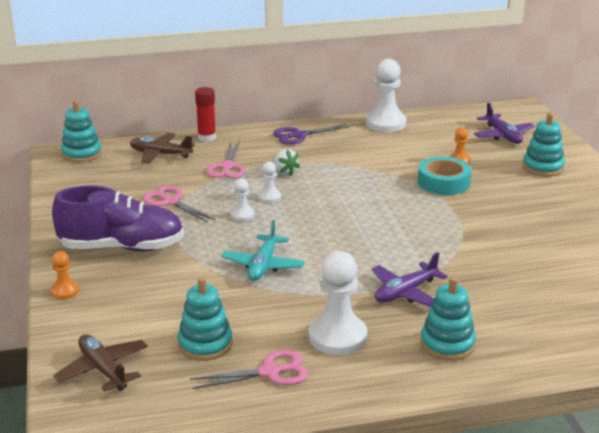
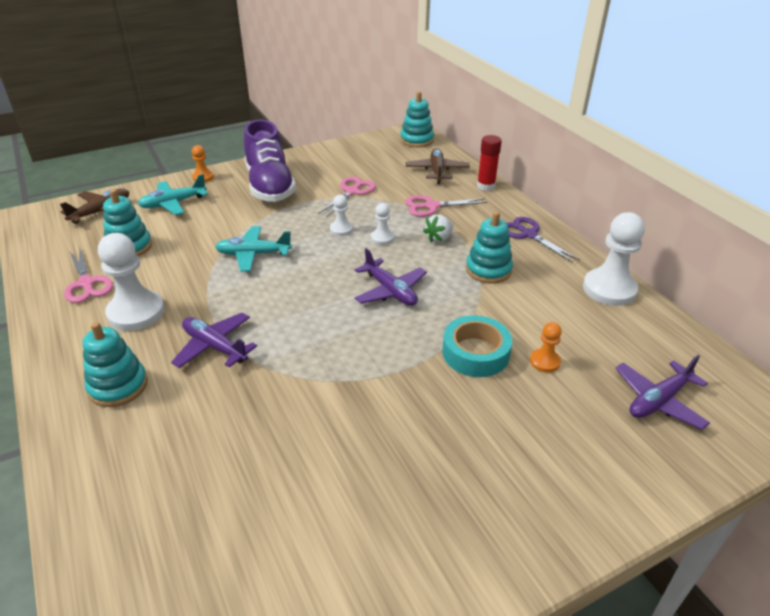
camera: 75 degrees right, 10 degrees up
(119, 314) = (173, 203): none -> turquoise plane
(354, 204) = (390, 291): none -> purple plane
(542, 167) = (580, 452): turquoise stacking toy -> turquoise stacking toy (488, 270)

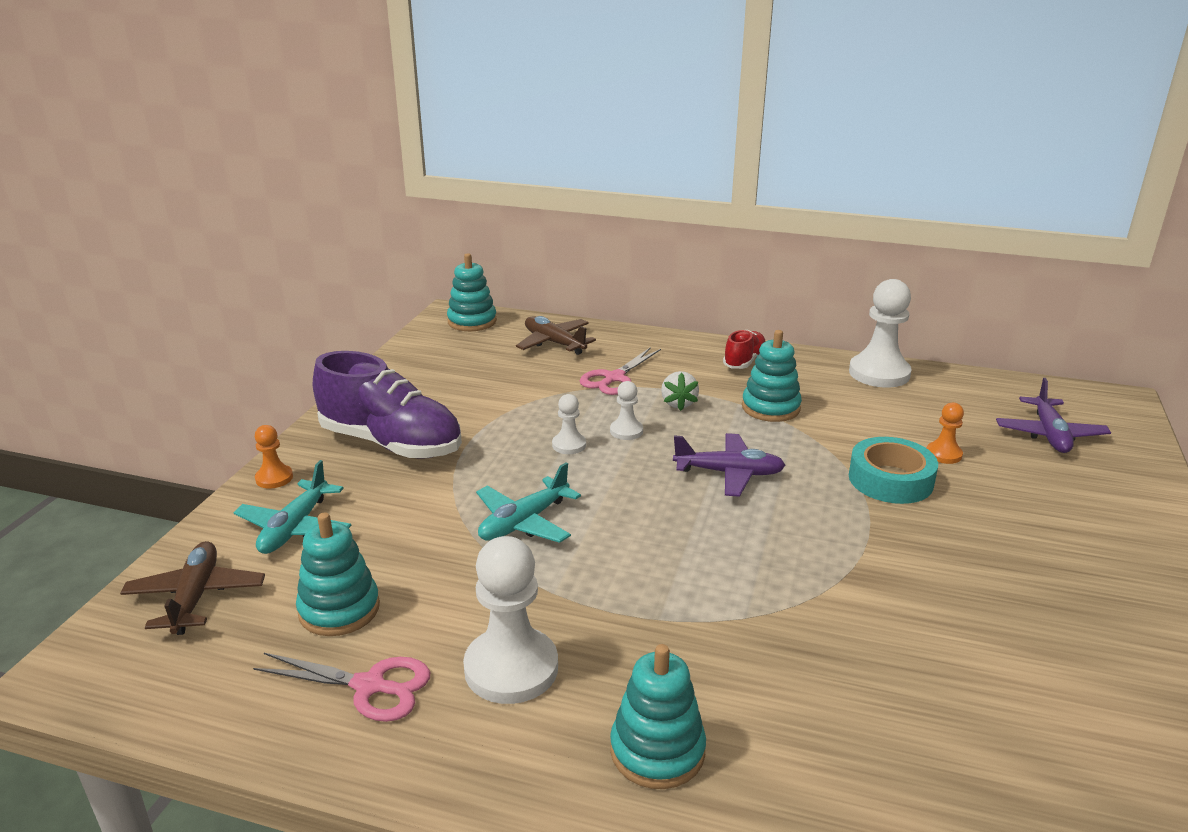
camera: 45 degrees left, 10 degrees down
(215, 347) = (675, 634): purple plane -> none
(352, 192) = (505, 403): pink scissors -> none
(486, 186) = (628, 336): red glue stick -> none
(529, 234) = (744, 361): purple scissors -> red shoe

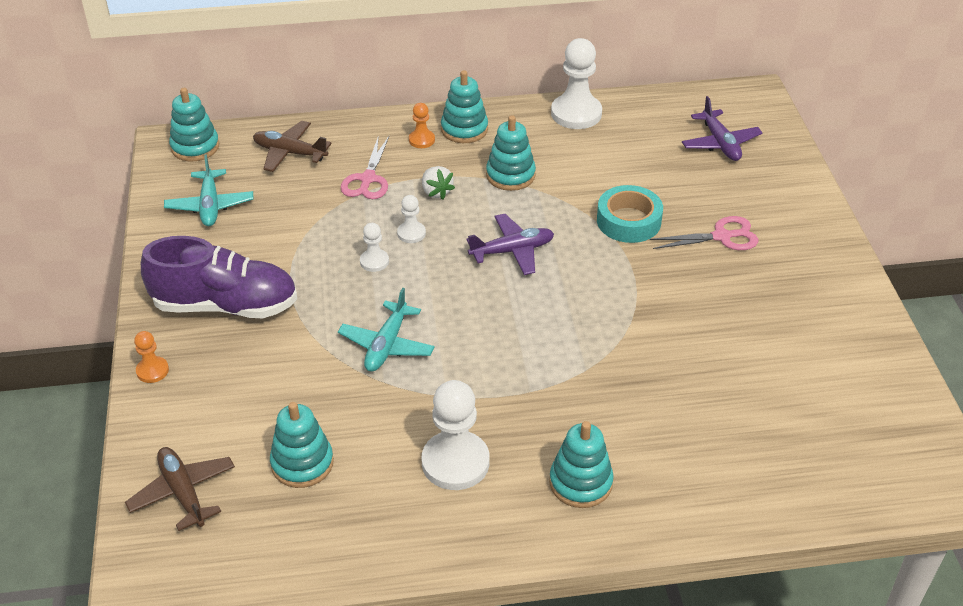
camera: 25 degrees left, 15 degrees up
(295, 528) = (210, 410): turquoise plane -> turquoise plane (210, 205)
(369, 686) = (369, 510): pink scissors -> pink scissors (721, 237)
(744, 361) = (464, 129): red shoe -> turquoise stacking toy
(943, 454) = (655, 185): orange pawn -> orange pawn (421, 140)

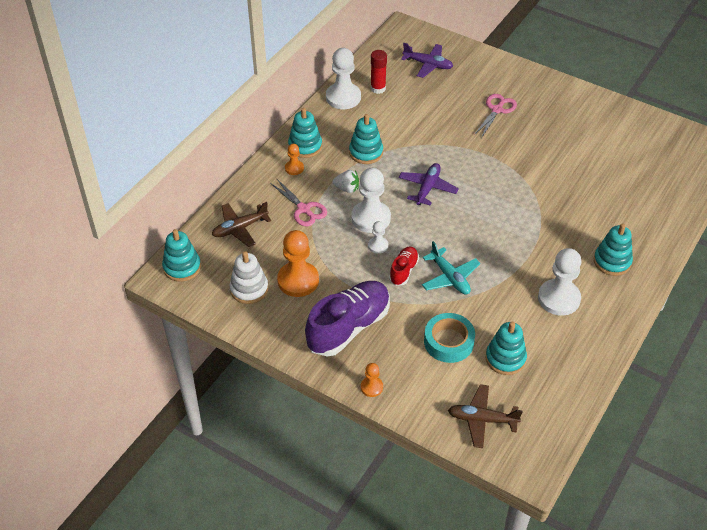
camera: 50 degrees left, 5 degrees up
(210, 205) = (249, 289): turquoise plane -> white stacking toy
(257, 232) = (298, 280): none -> orange pawn
(357, 302) = (403, 271): none -> red shoe
(411, 233) = (371, 218): white pawn -> white pawn, size x1.99
(625, 129) = (378, 88): none -> red glue stick
(628, 221) = (451, 133): turquoise tape -> turquoise tape (448, 342)

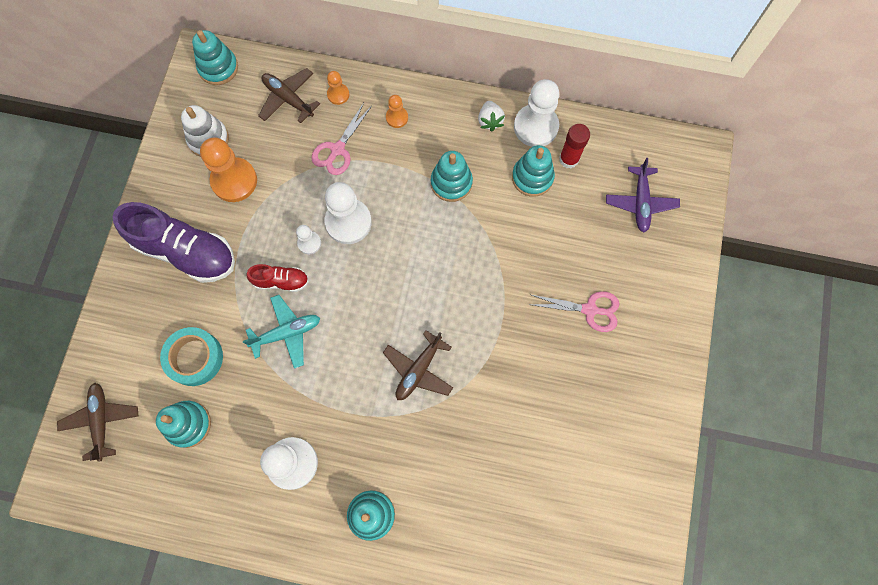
camera: 70 degrees right, 25 degrees up
(305, 146) = (436, 116): turquoise stacking toy -> turquoise stacking toy (532, 177)
(347, 188) = (385, 182): white strawberry -> white strawberry (490, 121)
(371, 387) = (115, 299): orange pawn -> orange pawn (338, 94)
(427, 188) = (418, 268): purple plane -> none
(450, 277) = (286, 333): turquoise plane -> turquoise plane turned 150 degrees counterclockwise
(509, 208) = (418, 370): none -> brown plane

